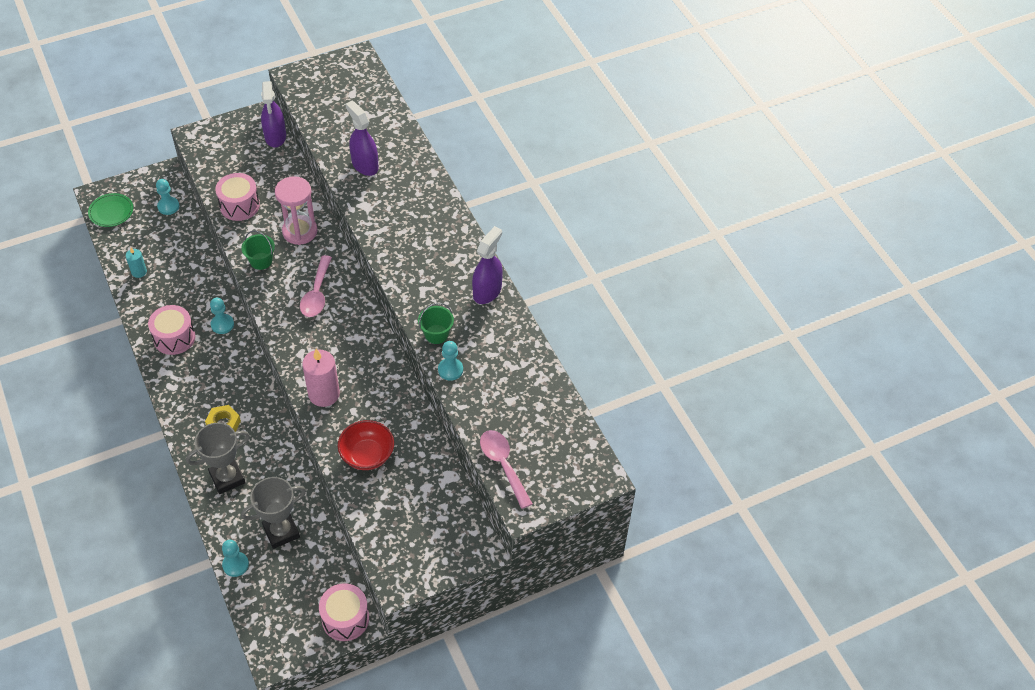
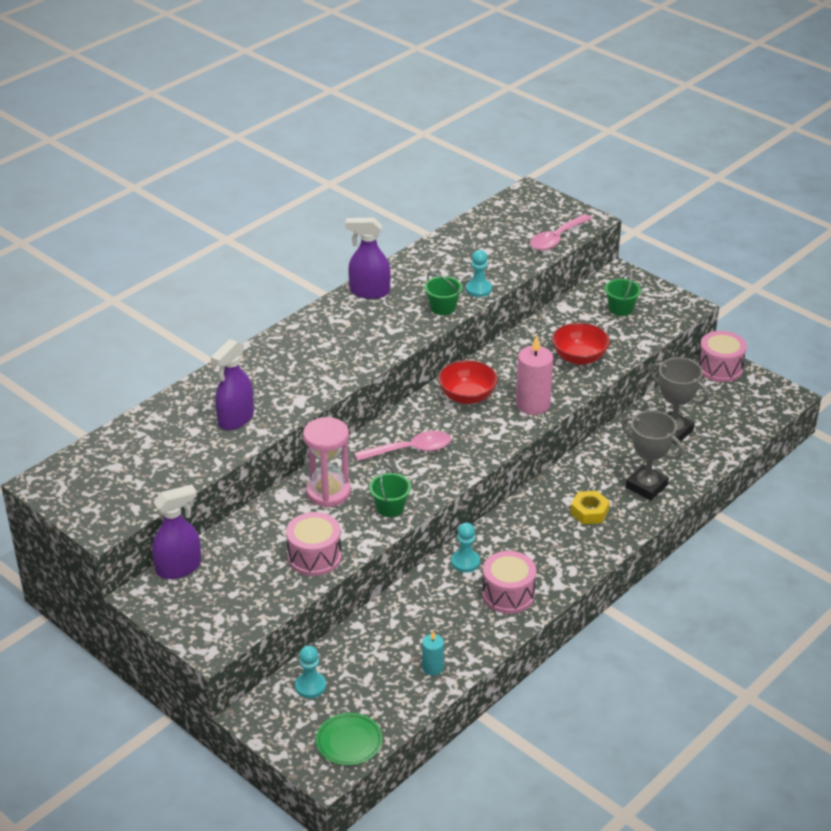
camera: 110 degrees left, 15 degrees down
(235, 565) = (727, 448): turquoise pawn -> none
(360, 353) = (467, 396): none -> red bowl
(422, 522) = (620, 309): none -> green bucket

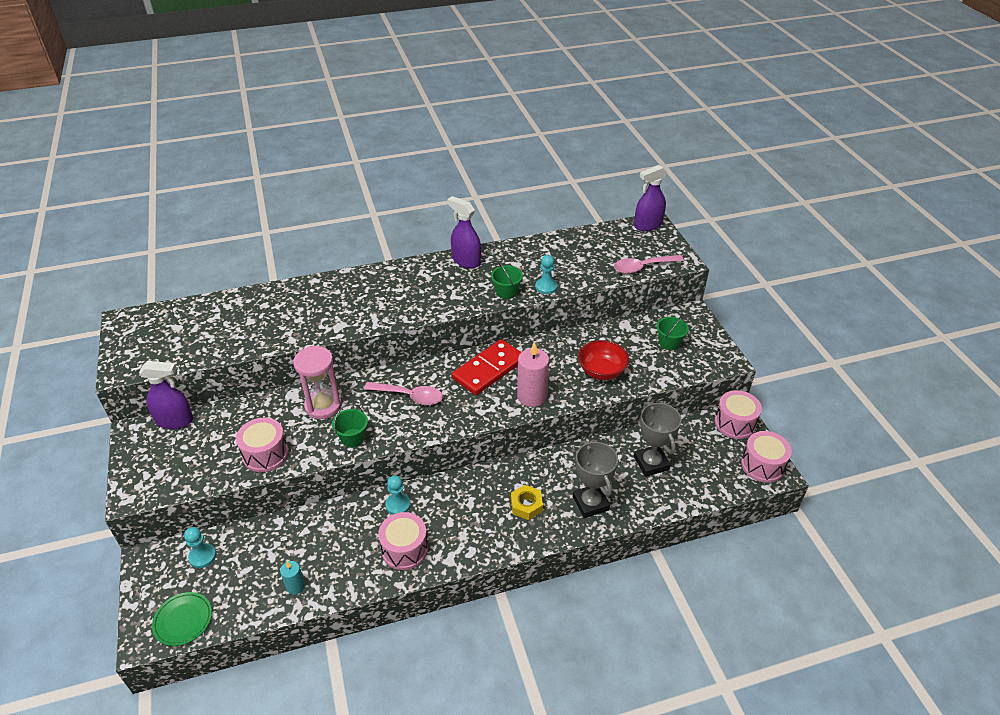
camera: 30 degrees right, 5 degrees up
(236, 419) = (284, 323): purple spray bottle -> purple spray bottle (647, 225)
(467, 396) = (489, 369): red bowl -> red domino
(771, 394) = (762, 465): none -> pink drum

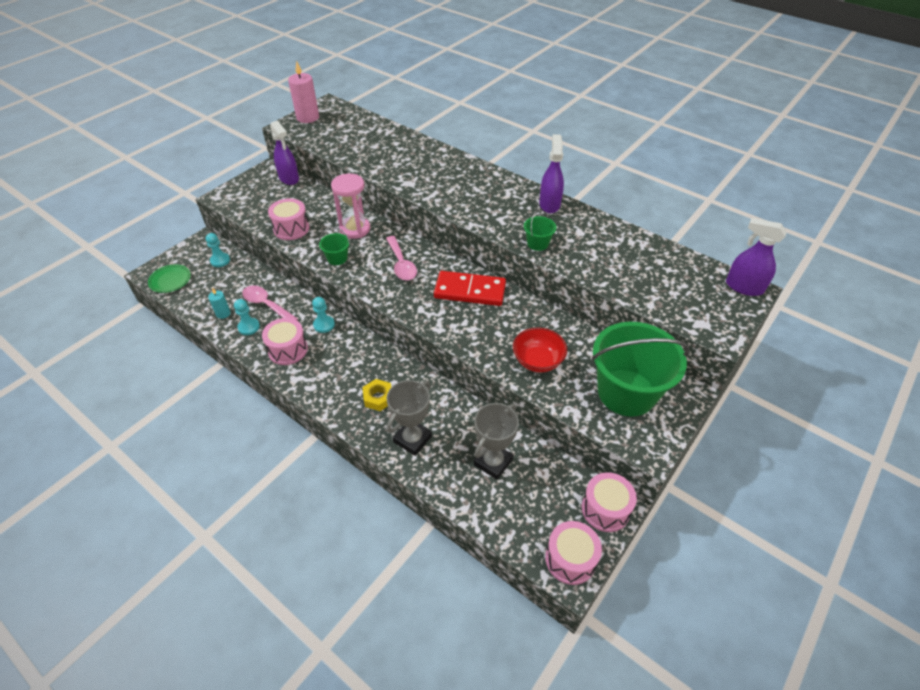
camera: 55 degrees right, 5 degrees up
(532, 396) = (464, 331): pink candle -> pink candle (308, 117)
(546, 287) = (571, 262): turquoise pawn -> turquoise pawn (249, 327)
(642, 267) = (674, 311): pink spoon -> pink spoon (266, 305)
(669, 343) = (626, 392): green bucket -> green bucket, size x2.38

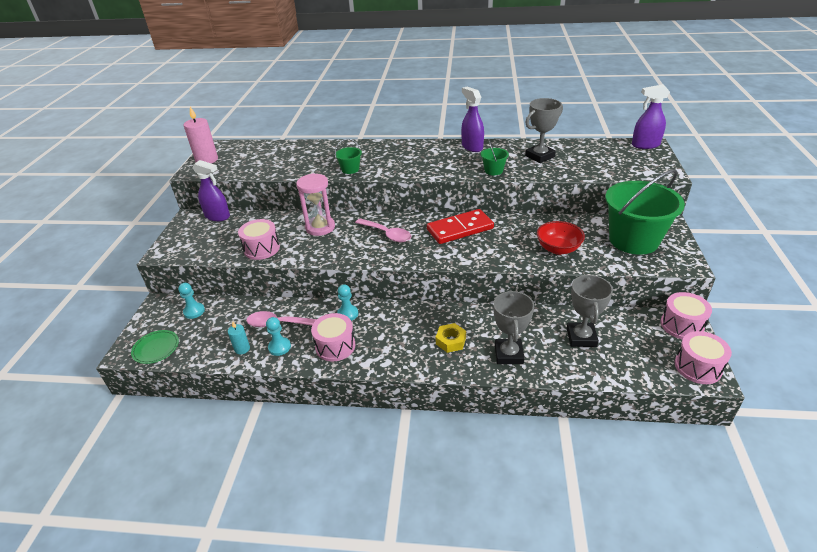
camera: 30 degrees left, 10 degrees down
(337, 258) = (328, 252): green bucket -> green bucket (350, 169)
(605, 247) = (539, 156): none -> grey trophy

